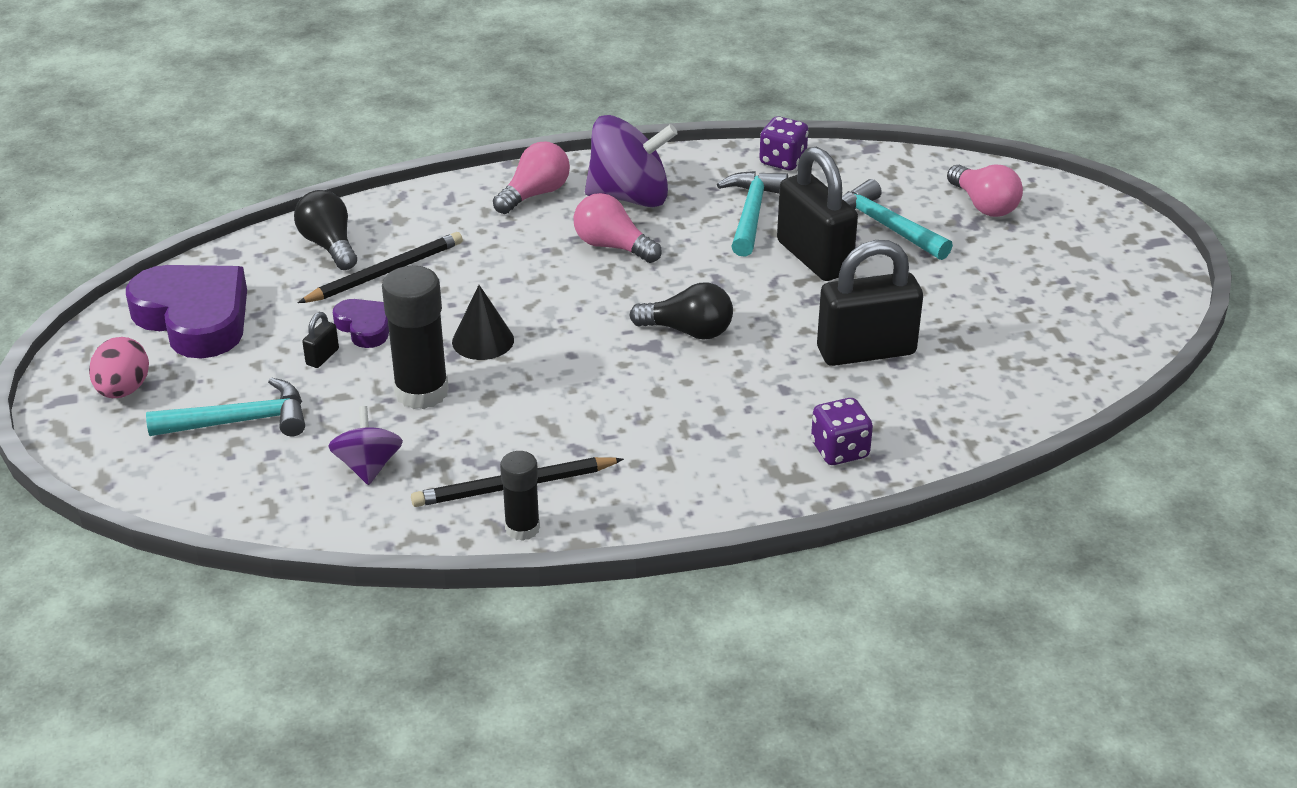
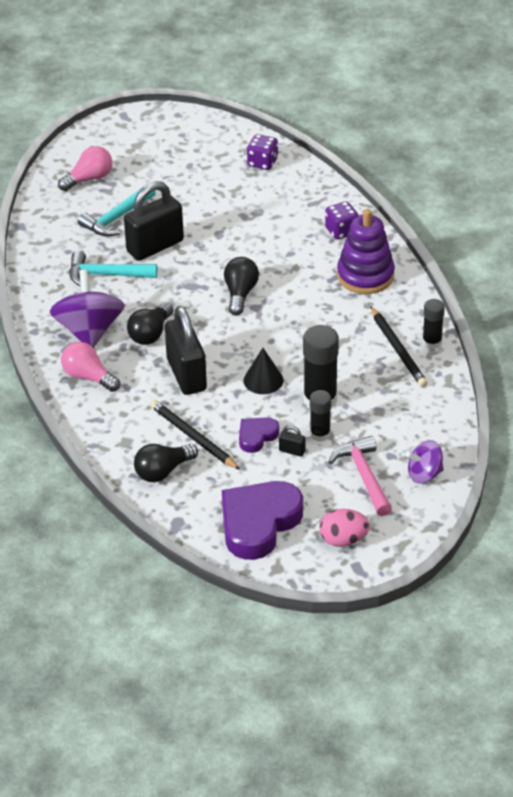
camera: 95 degrees left, 5 degrees up
(240, 421) = (364, 476): turquoise hammer -> pink hammer
(346, 386) = (320, 434): none -> black glue stick
(368, 466) = (394, 411): purple spinning top -> purple spinning top (424, 474)
(612, 246) = (150, 334): pink light bulb -> black light bulb
(713, 467) = (365, 276): none -> purple stacking toy
(782, 161) = (39, 264): purple dice -> purple dice (262, 163)
(866, 351) = (250, 223): black padlock -> black padlock (186, 375)

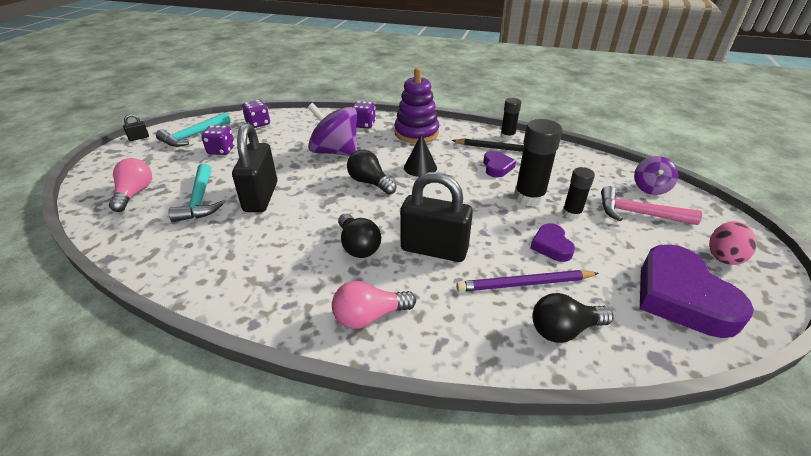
camera: 55 degrees left, 5 degrees down
(89, 331) = (306, 283): purple spinning top -> purple spinning top (335, 152)
(106, 274) = (251, 236): turquoise hammer -> turquoise hammer (193, 136)
(163, 471) = (564, 330): black light bulb -> black light bulb turned 75 degrees clockwise
(193, 176) = (221, 150): none -> purple dice
(193, 437) = (525, 284): black pencil -> purple pencil
(263, 380) = (481, 213): black cone -> black cone (420, 167)
(292, 451) = (584, 235): black padlock -> black padlock (139, 138)
(355, 359) = (497, 167): none -> purple heart

